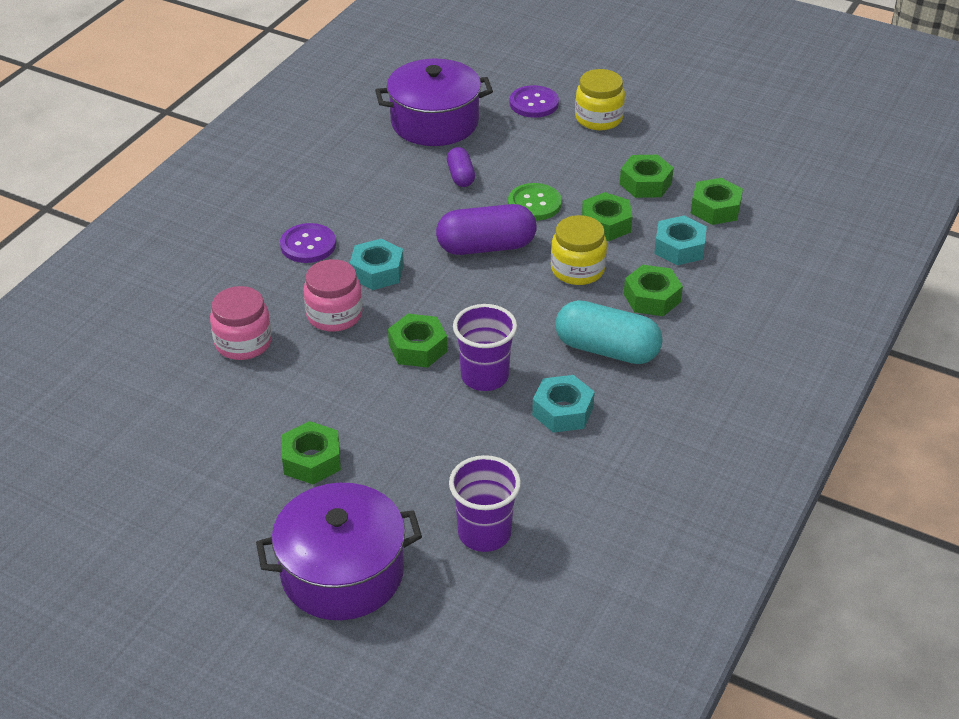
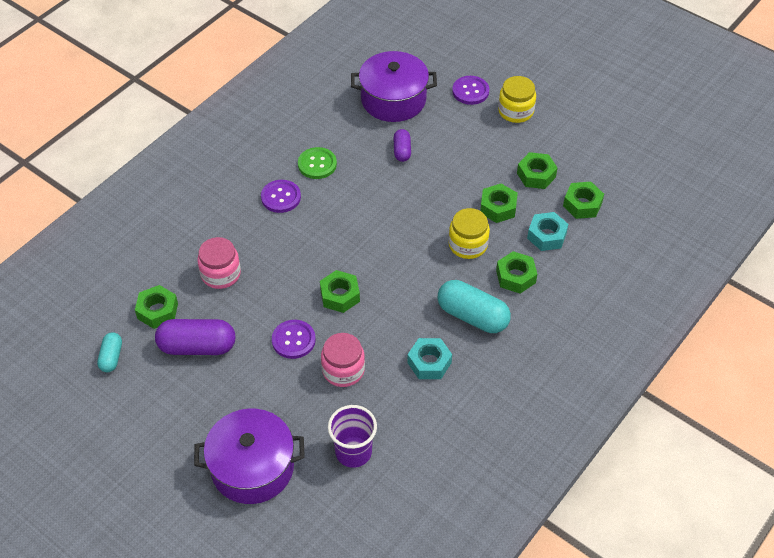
camera: 10 degrees right, 10 degrees up
(103, 462) = (111, 357): none -> turquoise capsule
(312, 460) = (249, 376): green nut -> green nut (157, 311)
(334, 315) = (287, 260): pink jar -> pink jar (343, 370)
(365, 408) = (293, 340): none -> purple button
(377, 271) = (325, 227): turquoise nut -> none
(484, 376) = (381, 326): purple cup -> none
(486, 247) = (406, 216): purple capsule -> purple capsule (197, 346)
(534, 204) = (450, 182): green button -> green button (317, 164)

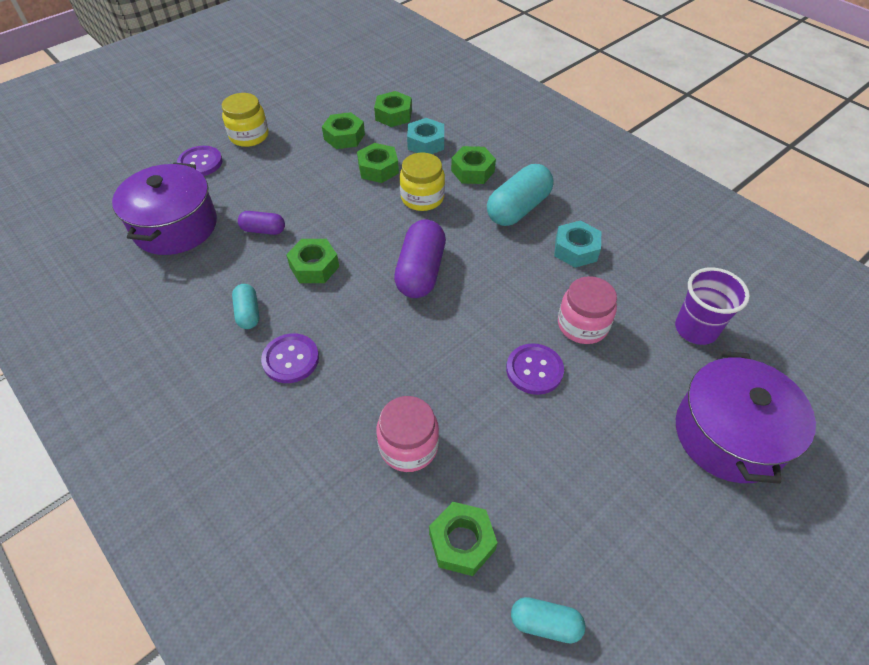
camera: 80 degrees left, 0 degrees up
(197, 346) = (534, 488): purple capsule -> purple capsule (420, 272)
(317, 164) = (248, 313): green button -> turquoise capsule
(340, 295) = (472, 315): green nut -> green nut (314, 267)

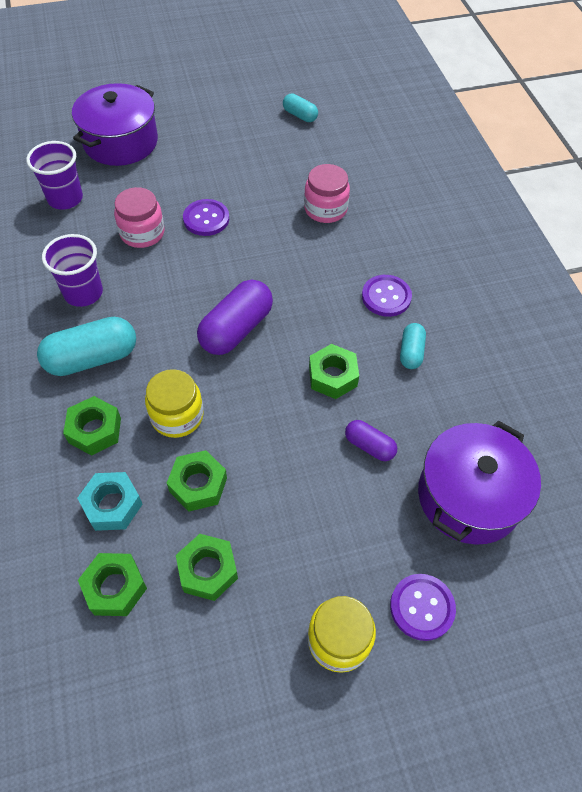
camera: 155 degrees left, 5 degrees up
(462, 542) = (321, 156): green nut -> none
(576, 250) = (83, 293): turquoise nut -> purple cup

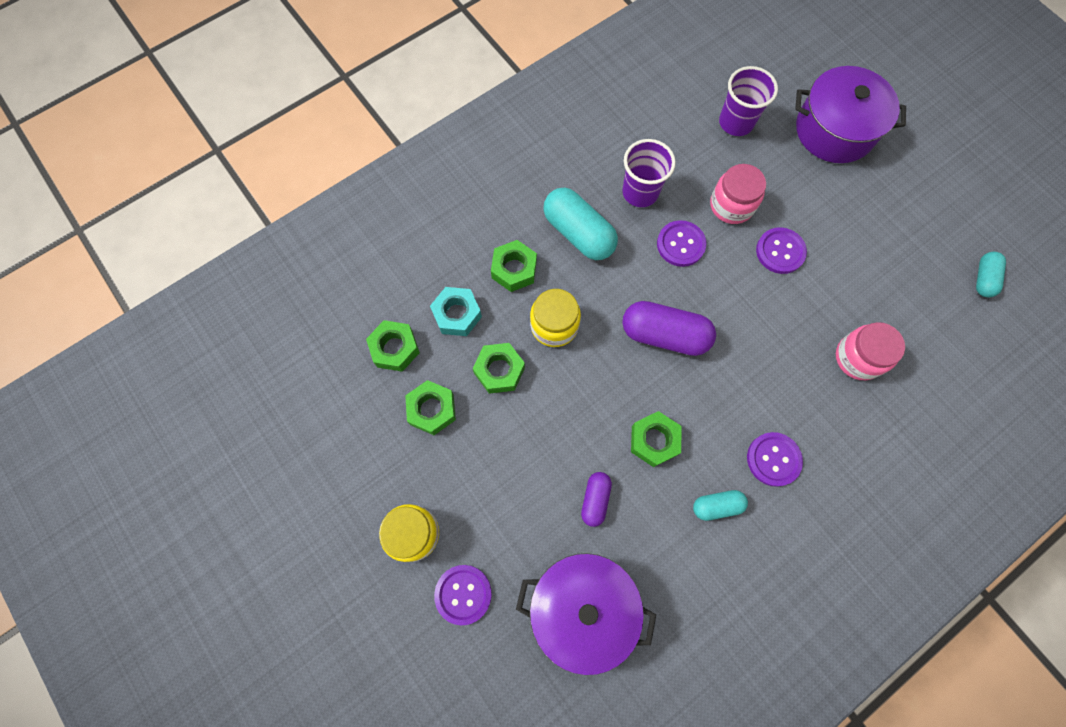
camera: 70 degrees right, 15 degrees up
(156, 283) = (680, 244): none -> purple button

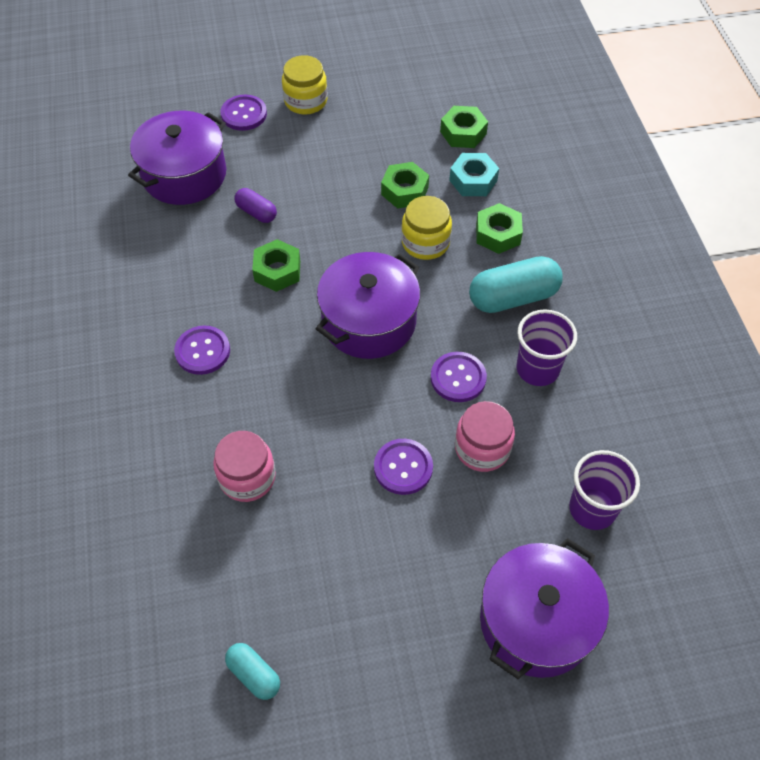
camera: 115 degrees right, 15 degrees down
(432, 409) = (396, 139): green nut -> none
(664, 335) = (369, 321): purple capsule -> purple pot
(717, 506) = (194, 290): turquoise capsule -> none

